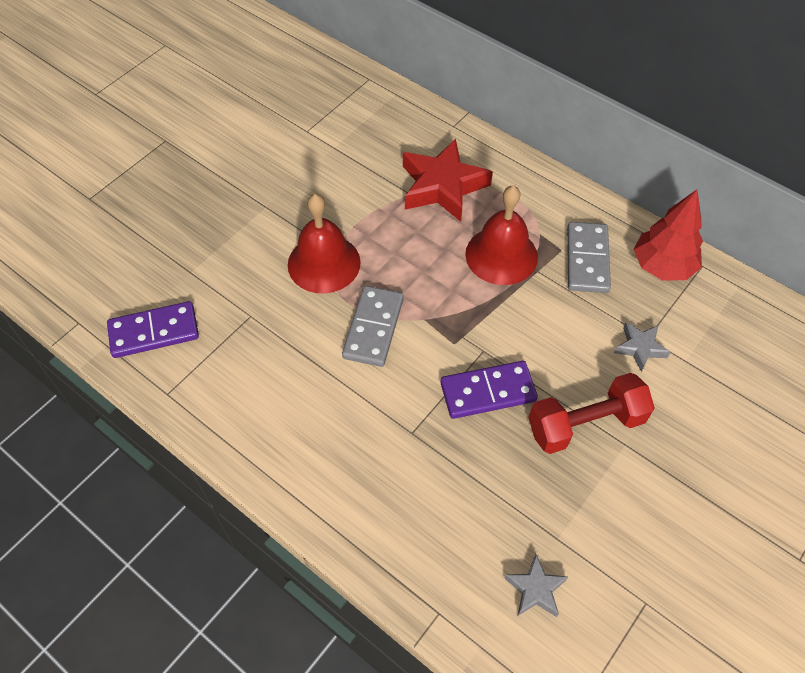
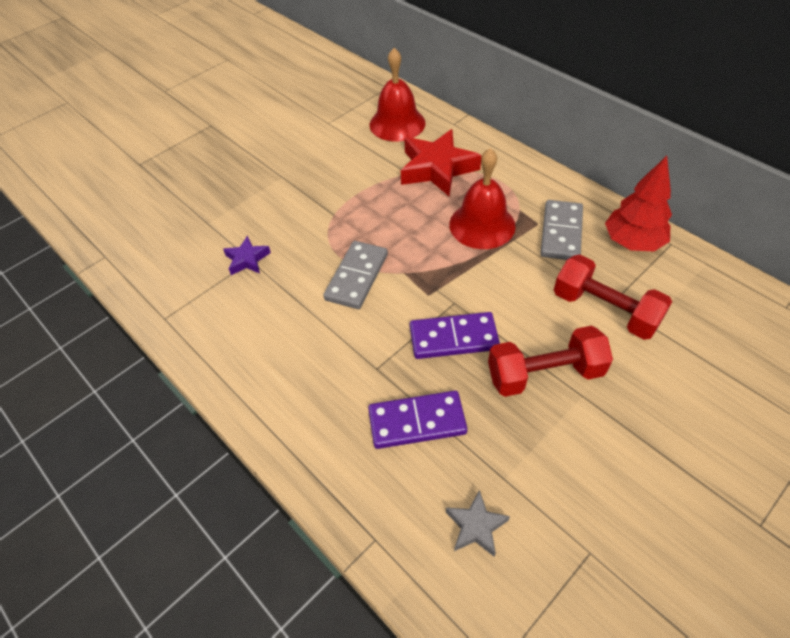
camera: 10 degrees right, 5 degrees down
(154, 332) = (165, 268): purple domino -> purple domino (417, 422)
(246, 315) = (247, 259): none -> purple star
(324, 263) = (323, 222): red bell -> red bell (397, 123)
(640, 348) = (605, 310): grey star -> red dumbbell

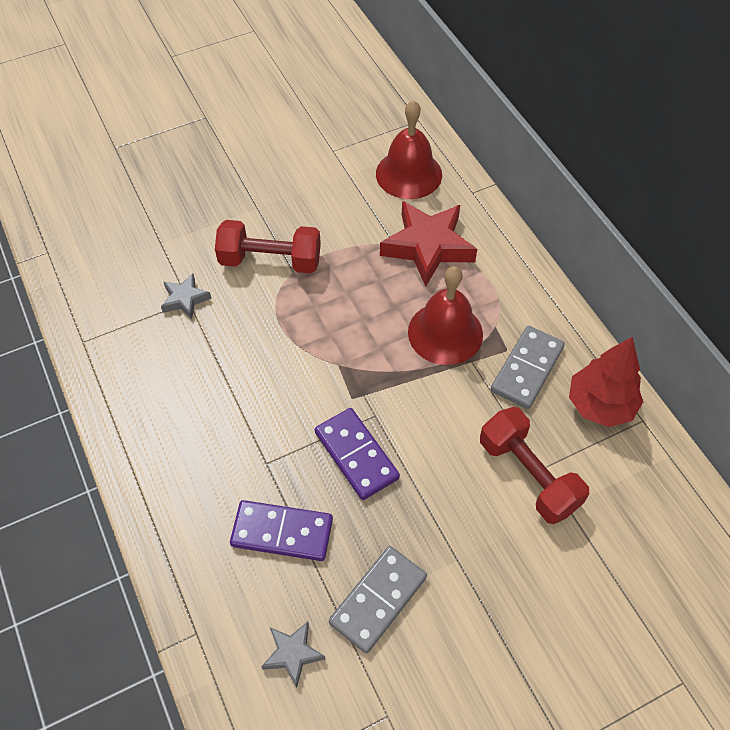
camera: 15 degrees right, 5 degrees up
(247, 259) = (185, 299): purple star -> grey star
(357, 277) = (287, 354): grey domino -> grey domino (378, 600)
(453, 338) = (356, 455): purple domino -> purple domino turned 45 degrees clockwise
(544, 374) = (430, 524): red dumbbell -> red dumbbell (270, 260)

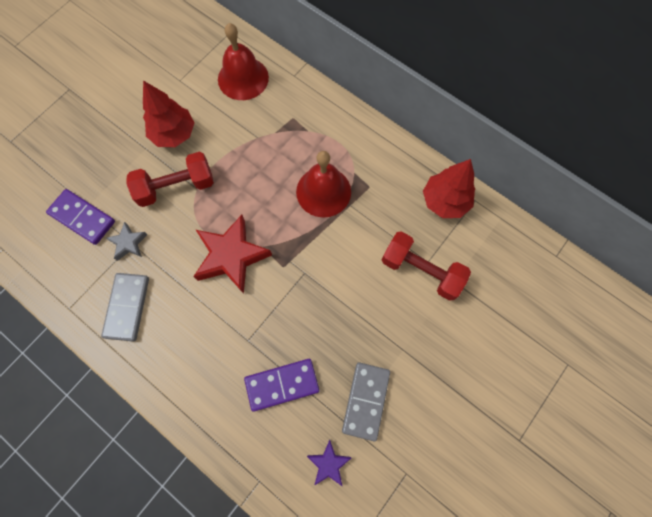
camera: 25 degrees left, 15 degrees up
(292, 654) = (329, 463): grey star -> purple star
(297, 204) = (174, 134): none -> red tree
(356, 455) = (305, 307): purple domino -> purple domino (82, 218)
(428, 247) = (282, 130): red star -> red star (231, 256)
(527, 369) = (388, 195): grey domino -> grey domino (127, 307)

